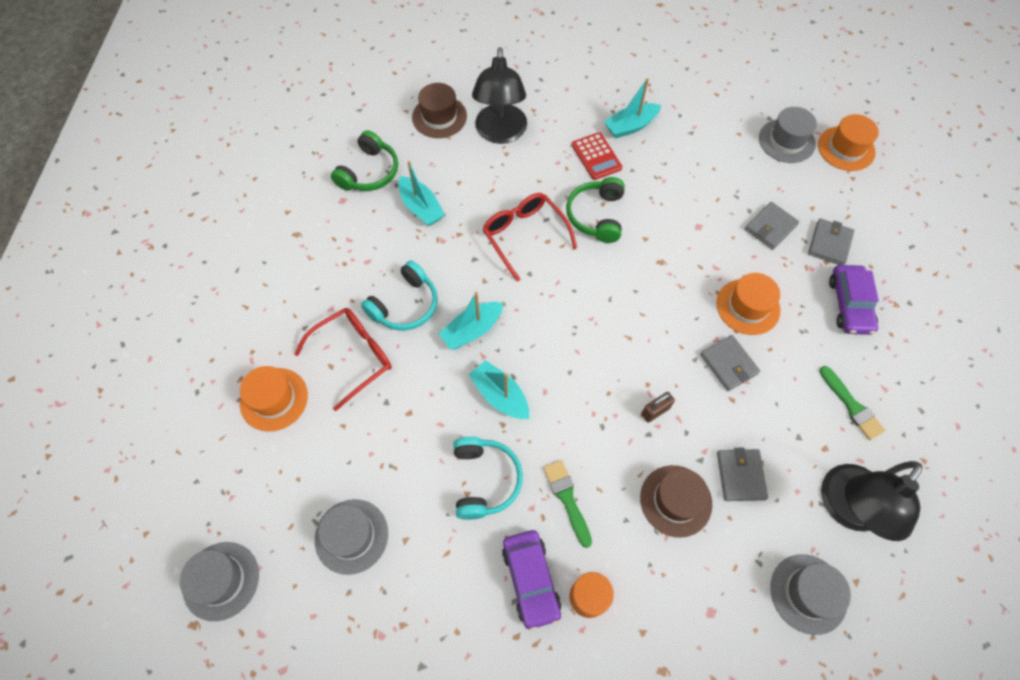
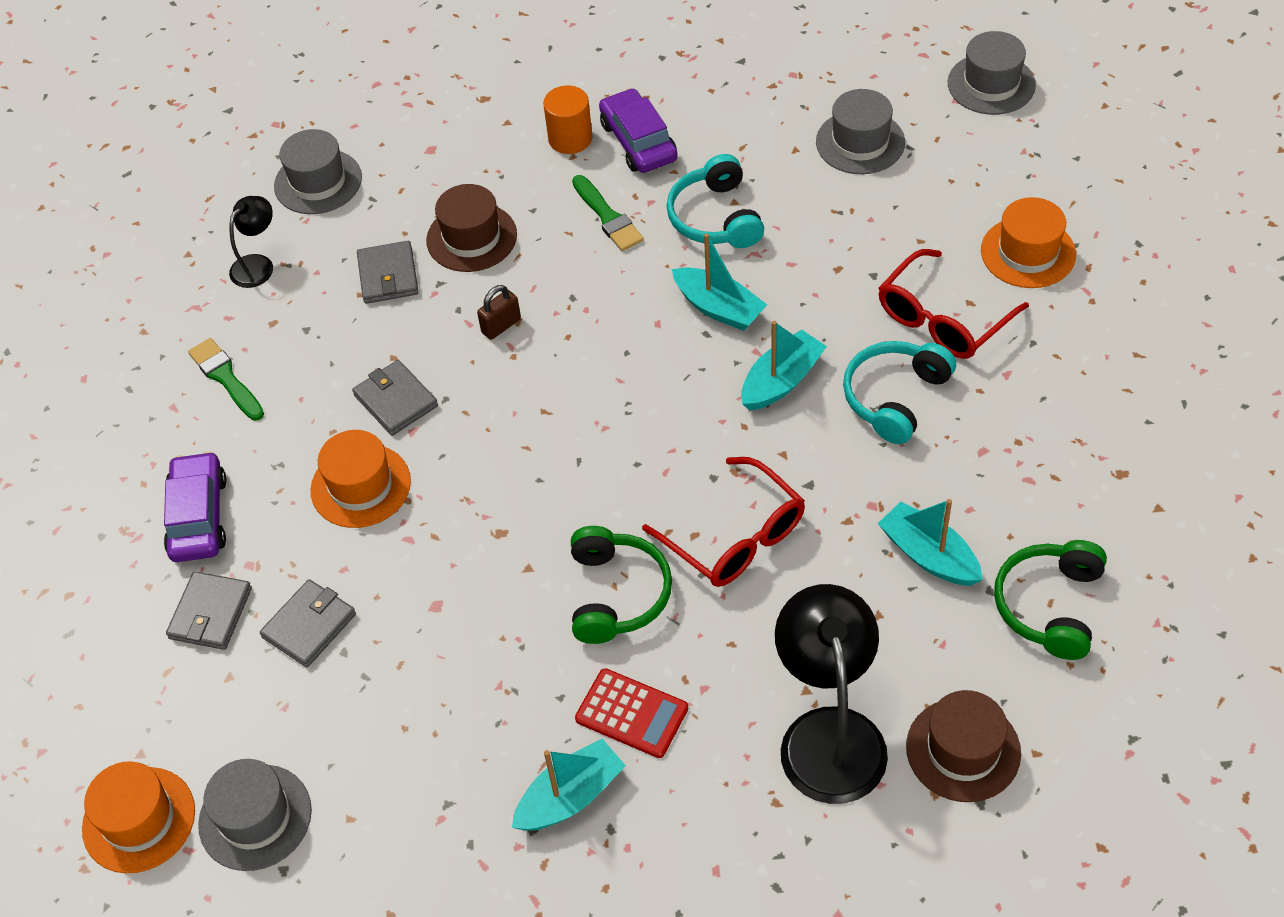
camera: 175 degrees right, 10 degrees down
(596, 156) = (631, 714): red calculator -> red calculator turned 150 degrees clockwise
(846, 509) = (258, 264): black lamp -> black lamp, size x0.51

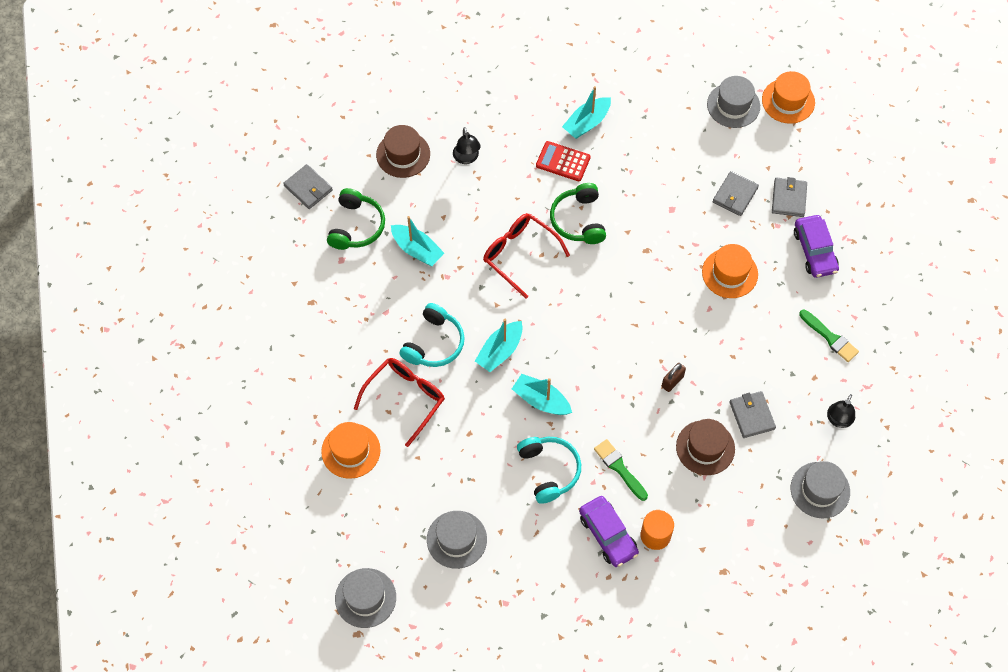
camera: 170 degrees right, 10 degrees up
(396, 400) = (724, 327): grey wallet -> grey wallet (308, 188)
(829, 733) = (467, 158): black lamp -> black lamp, size x0.51

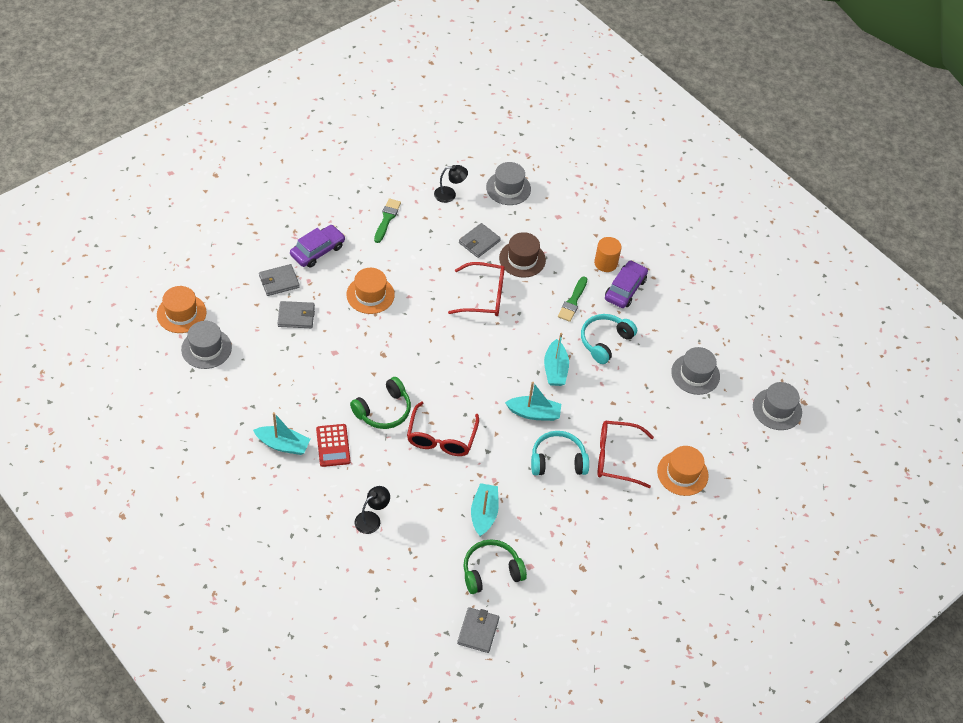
camera: 125 degrees left, 10 degrees down
(403, 154) = (397, 571): brown hat -> none
(672, 381) = (484, 296): brown padlock -> red glasses

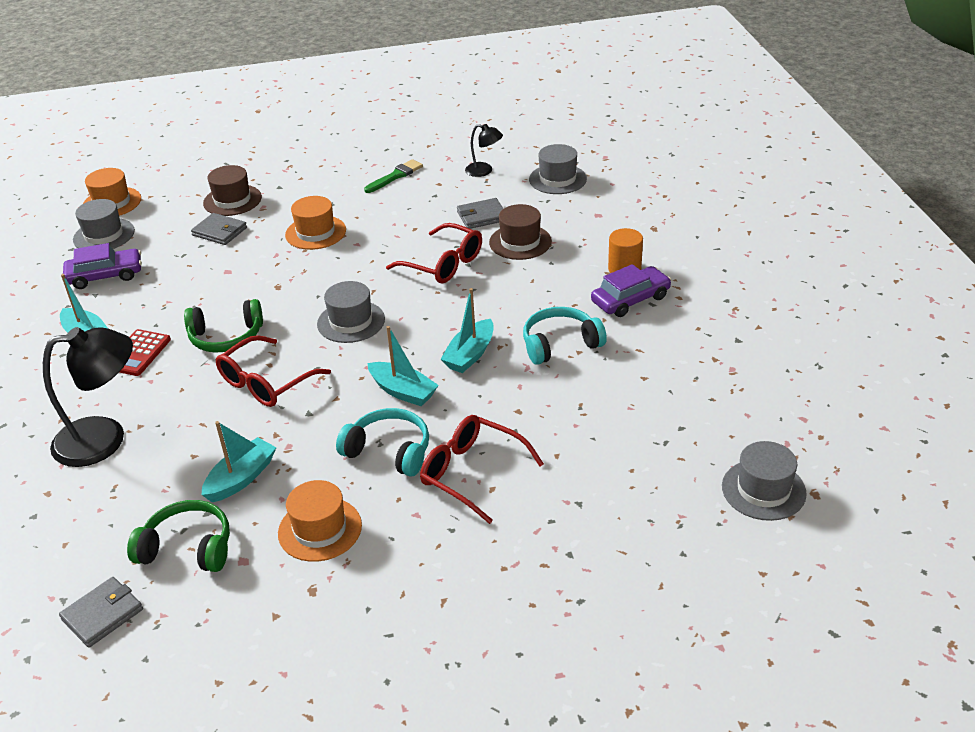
camera: 35 degrees right, 15 degrees down
(279, 281) = (232, 200): grey wallet -> brown hat
(318, 251) = (297, 185): purple car -> purple car (105, 276)
(372, 519) = (105, 439): black lamp -> black lamp, size x1.95
(573, 301) = (550, 295): green brush -> none
(682, 473) = (554, 523): orange hat -> orange hat (320, 529)
(695, 374) = (662, 412): grey hat -> grey hat (351, 322)

